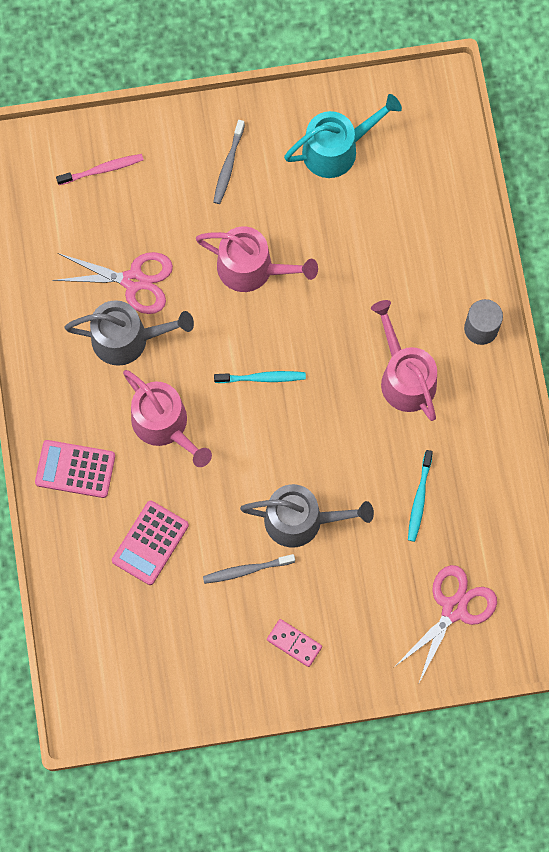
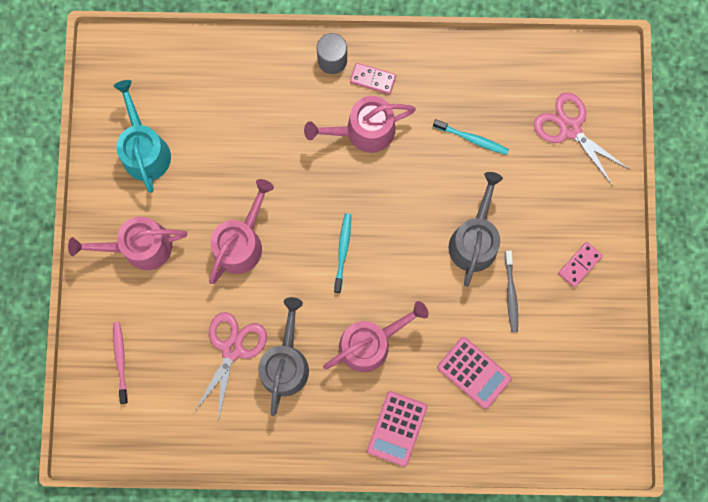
camera: 80 degrees left, 5 degrees up
(228, 165) = (140, 247): grey toothbrush -> pink watering can
(467, 376) = (372, 79): none -> pink domino

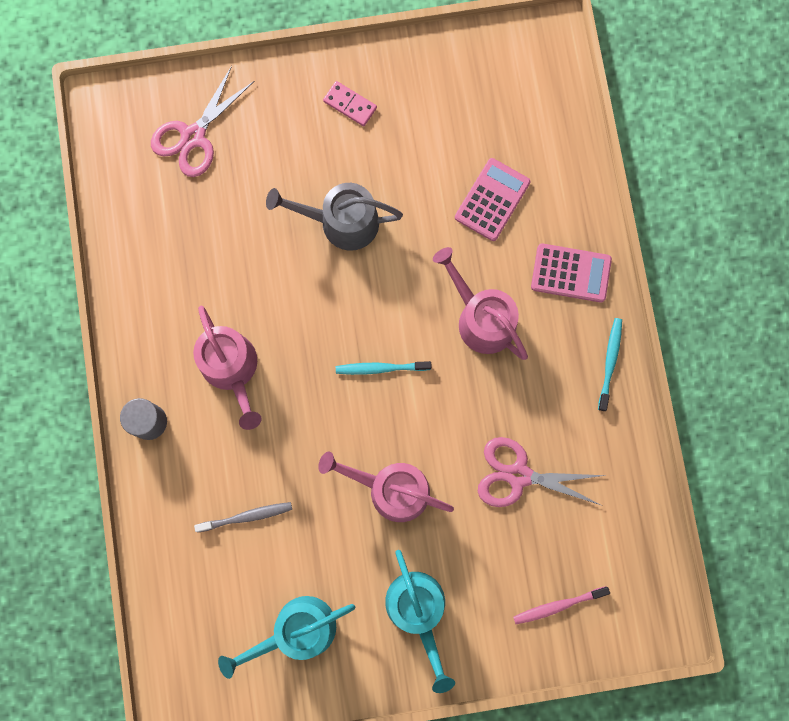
camera: 100 degrees left, 0 degrees up
(140, 247) = (418, 610): pink watering can -> turquoise watering can
(285, 363) = (523, 411): grey watering can -> none
(372, 79) = (166, 369): pink domino -> none
(472, 139) = (222, 243): turquoise toothbrush -> turquoise toothbrush (610, 363)
(511, 293) = (396, 173): grey toothbrush -> grey toothbrush (246, 516)

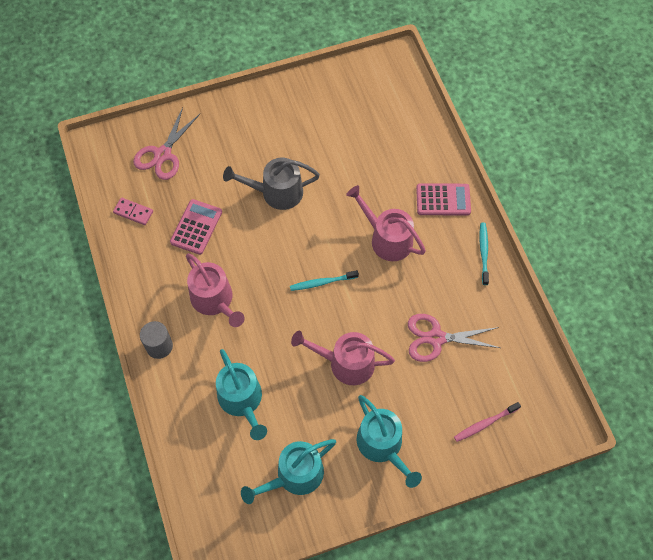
camera: 10 degrees left, 15 degrees down
(246, 516) = (242, 400): grey toothbrush -> turquoise watering can
(350, 104) = (268, 119): pink domino -> pink domino (133, 212)
(492, 200) = (378, 162): pink calculator -> pink calculator (196, 227)

